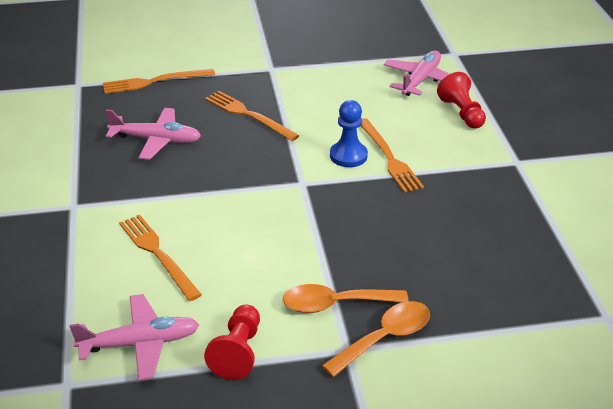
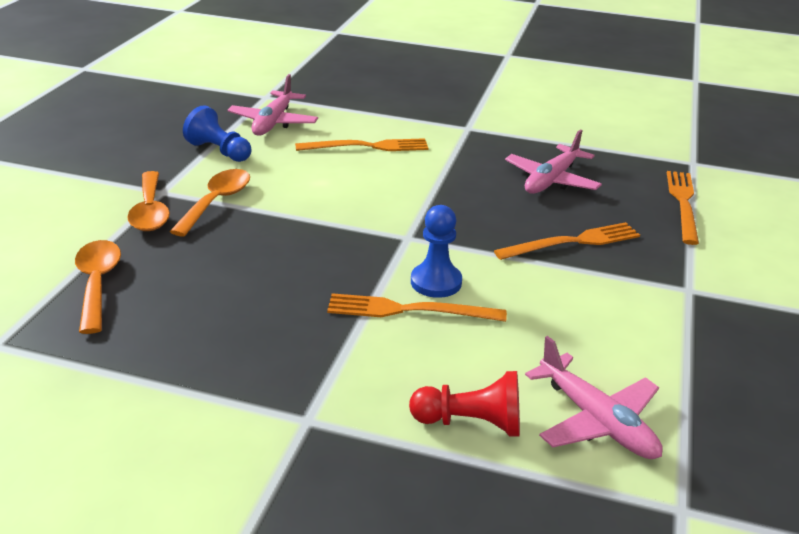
camera: 115 degrees right, 5 degrees down
(238, 352) = (219, 151): red pawn -> blue pawn
(501, 308) = (97, 283): none -> orange spoon

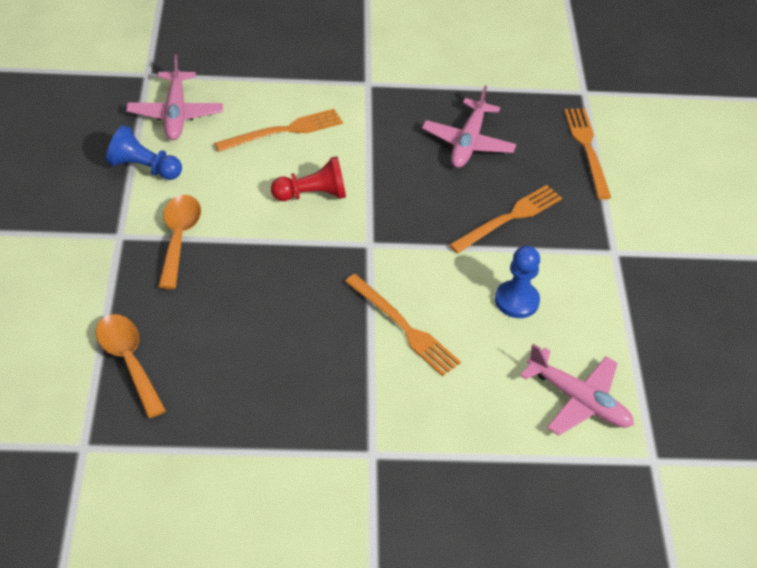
camera: 20 degrees left, 15 degrees up
(150, 211) = (123, 264): orange spoon -> none
(409, 310) = (404, 327): orange fork -> orange fork turned 120 degrees counterclockwise
(436, 282) = (413, 291): blue pawn -> blue pawn (516, 301)
(471, 423) = (491, 425): red pawn -> red pawn (312, 194)

